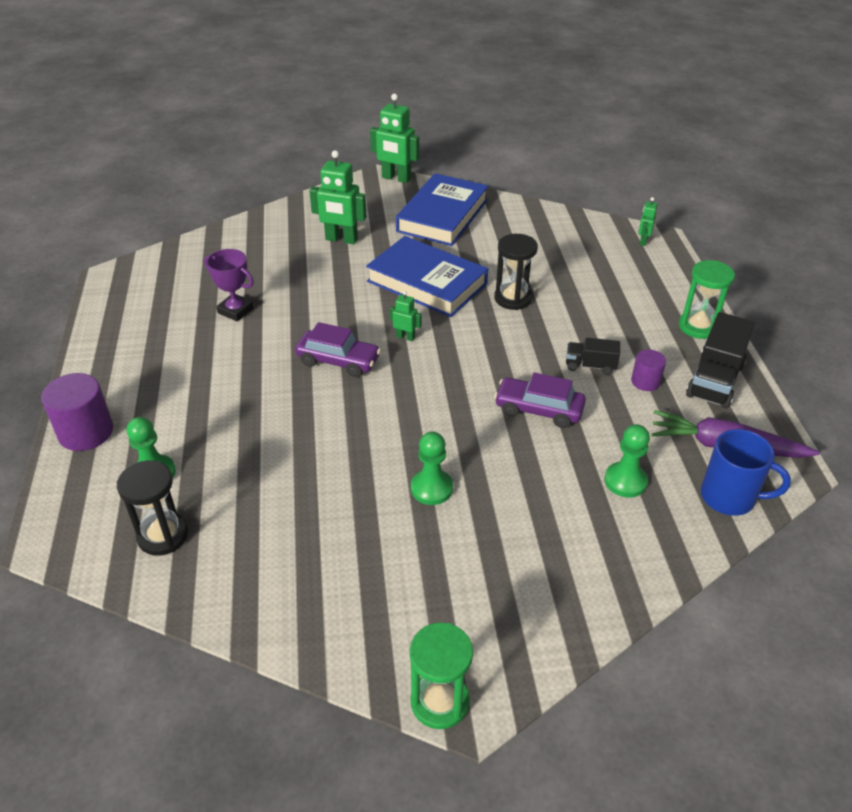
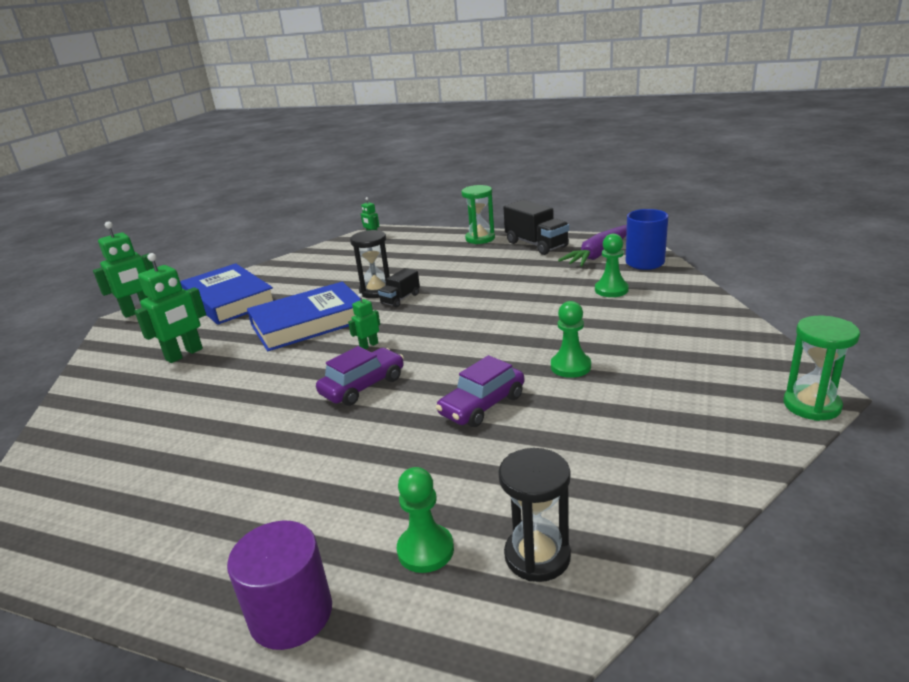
camera: 60 degrees left, 15 degrees down
(236, 310) = (206, 440): purple trophy -> none
(538, 410) = (514, 305): purple car -> purple car (482, 405)
(590, 366) = (484, 278): black truck -> black truck (400, 299)
(645, 381) = (518, 264): purple cylinder -> none

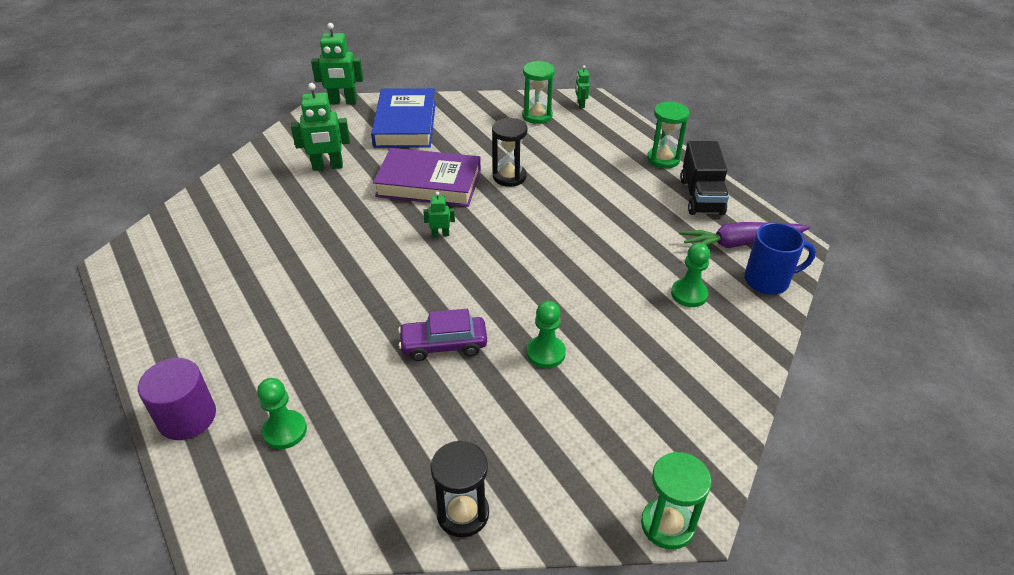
camera: 35 degrees right, 15 degrees up
(309, 322) = (429, 183): blue book -> purple book
(346, 253) = (537, 116): none -> green hourglass
(363, 386) = (394, 272): purple car -> none
(400, 299) = (516, 197): black truck -> none
(537, 556) = (332, 484): black hourglass -> black hourglass (463, 513)

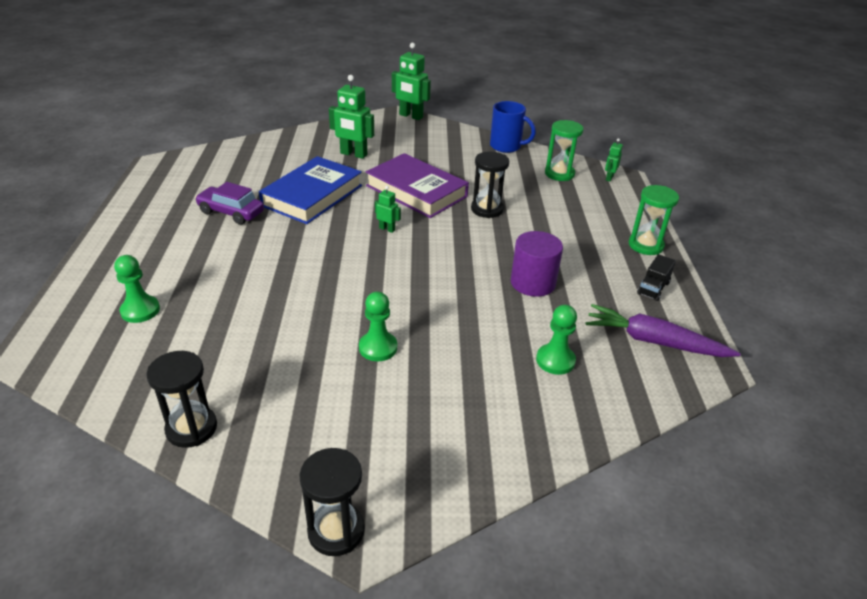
camera: 30 degrees right, 5 degrees down
(187, 417) = (95, 273): purple cylinder -> purple cylinder (533, 283)
(405, 124) = (442, 145): blue book -> blue book (312, 195)
(444, 345) = (306, 305): purple car -> purple car (231, 212)
(667, 525) = (336, 531): green hourglass -> black hourglass
(701, 196) = (653, 288): black truck -> black truck, size x0.57
(768, 280) = (650, 384): blue mug -> blue mug (506, 146)

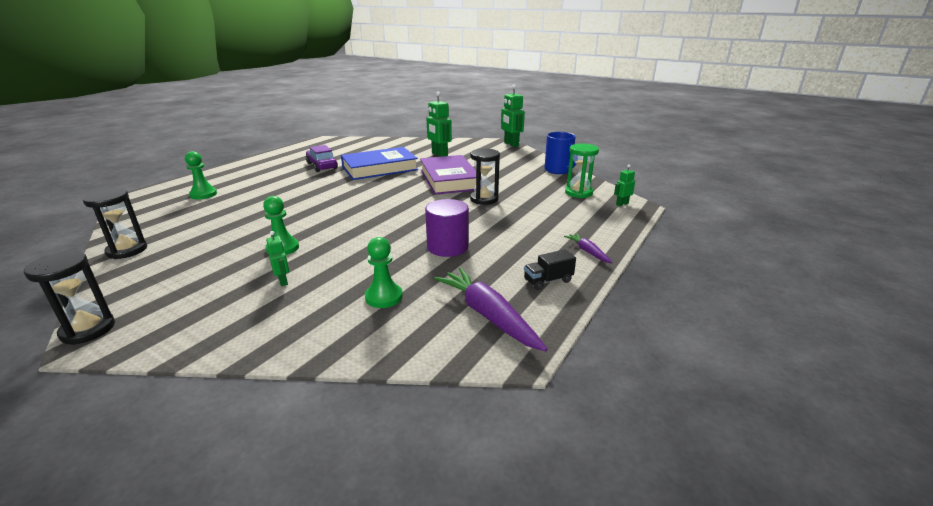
camera: 35 degrees right, 10 degrees down
(387, 229) = (396, 193): green robot -> green robot (283, 281)
(645, 245) = (588, 252): green hourglass -> purple carrot

